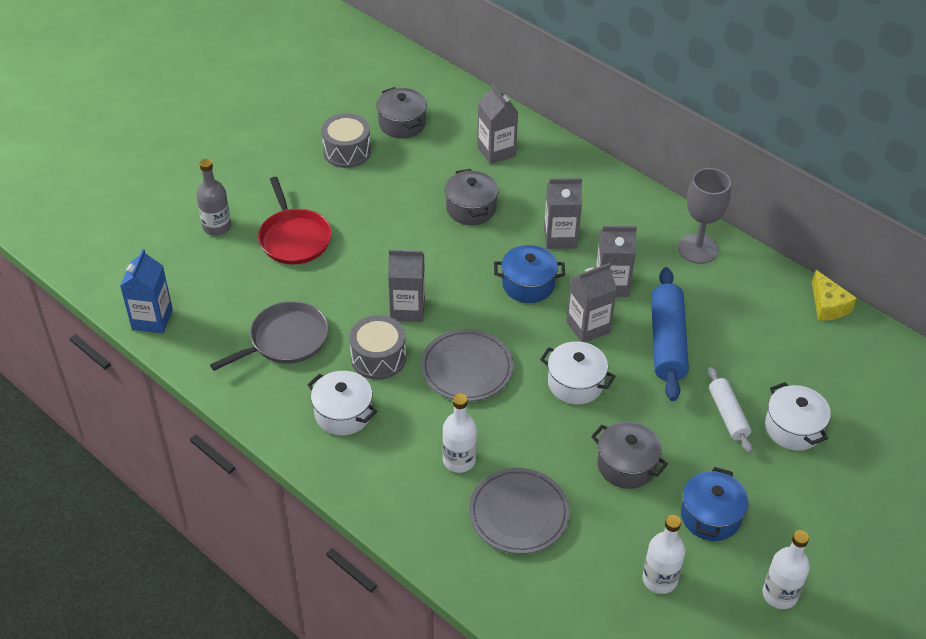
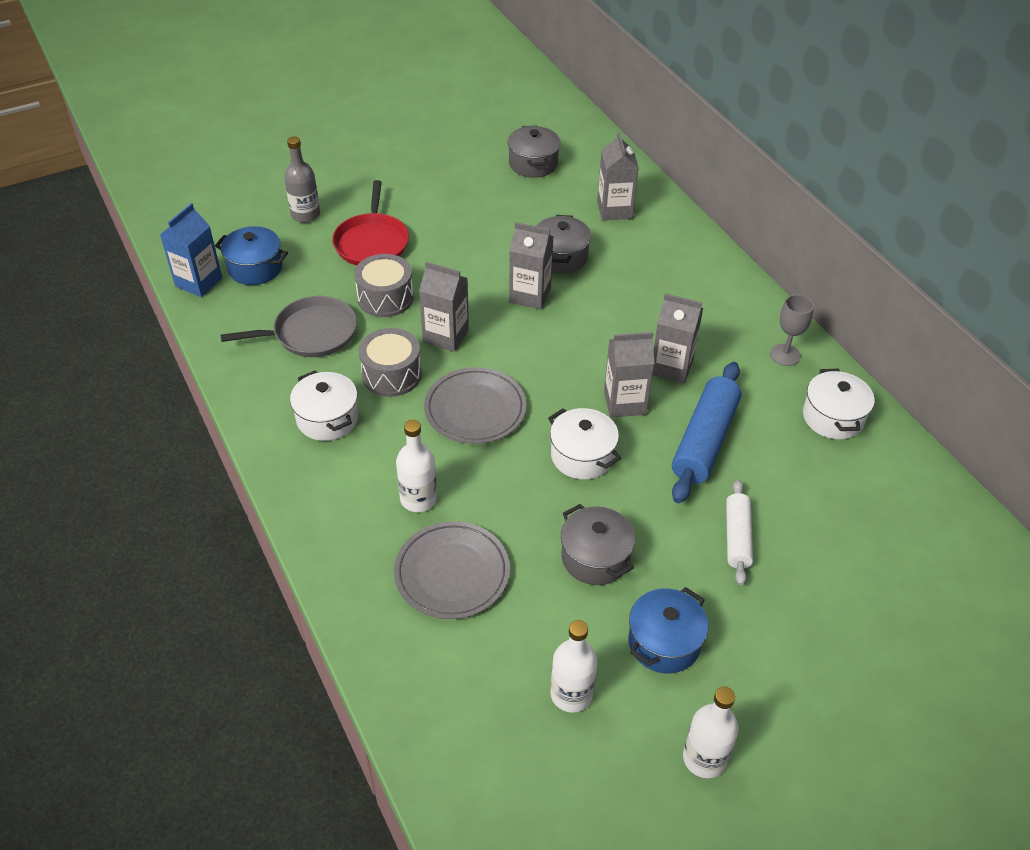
camera: 20 degrees right, 0 degrees up
(347, 151) = (466, 176): grey drum -> grey drum (385, 298)
(528, 284) = (582, 344): blue pot -> blue pot (255, 268)
(560, 237) = (639, 307): grey carton -> grey carton (530, 295)
(698, 249) = (785, 355): grey goblet -> grey goblet, size x0.66
(793, 428) = (808, 574): white pot -> white pot (833, 417)
(828, 305) = (910, 452): yellow cheese -> none

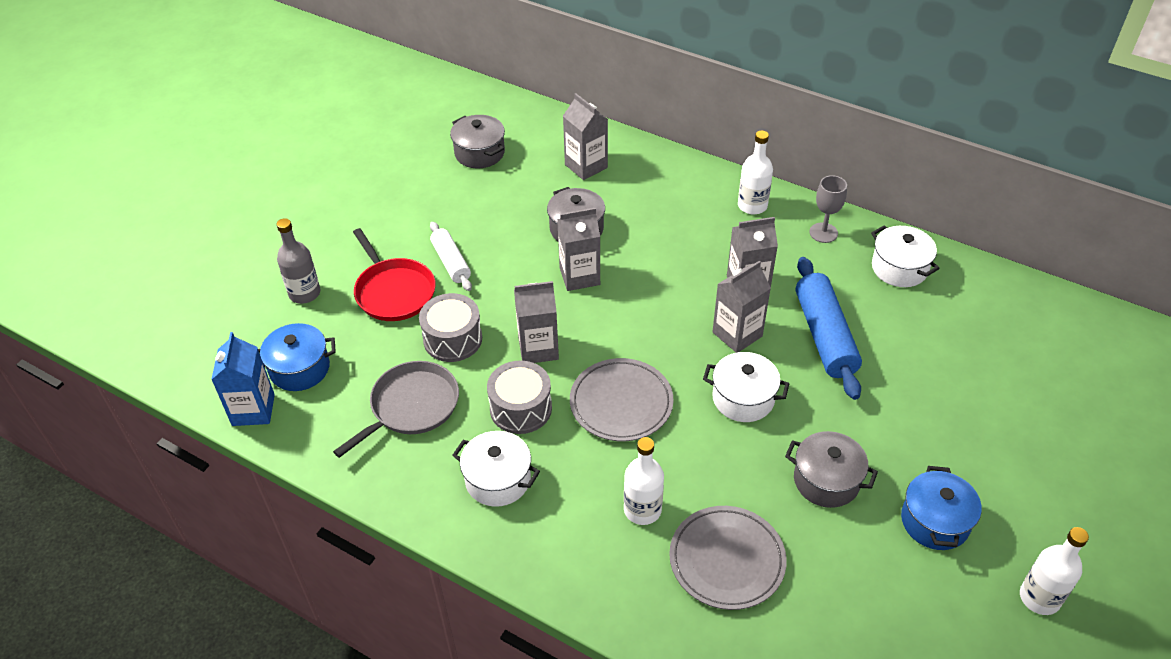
camera: 30 degrees left, 0 degrees up
(571, 694) = (905, 607): white bottle -> white bottle (752, 205)
(737, 537) = (914, 404): white rolling pin -> white rolling pin (451, 262)

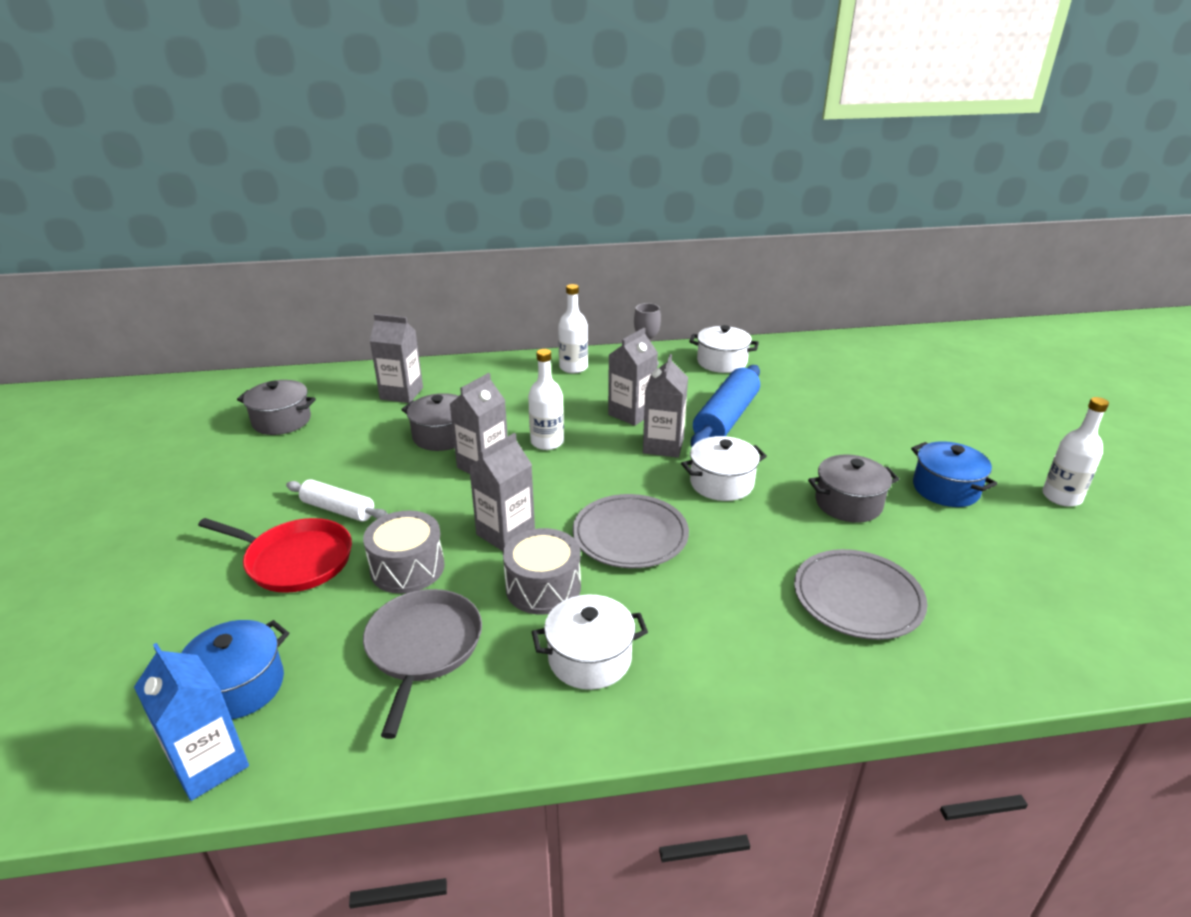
camera: 40 degrees left, 15 degrees down
(304, 293) = (176, 612): grey bottle -> none
(642, 510) = (747, 603): white bottle -> white bottle (547, 442)
(825, 336) = (726, 419): blue rolling pin -> blue rolling pin turned 75 degrees clockwise

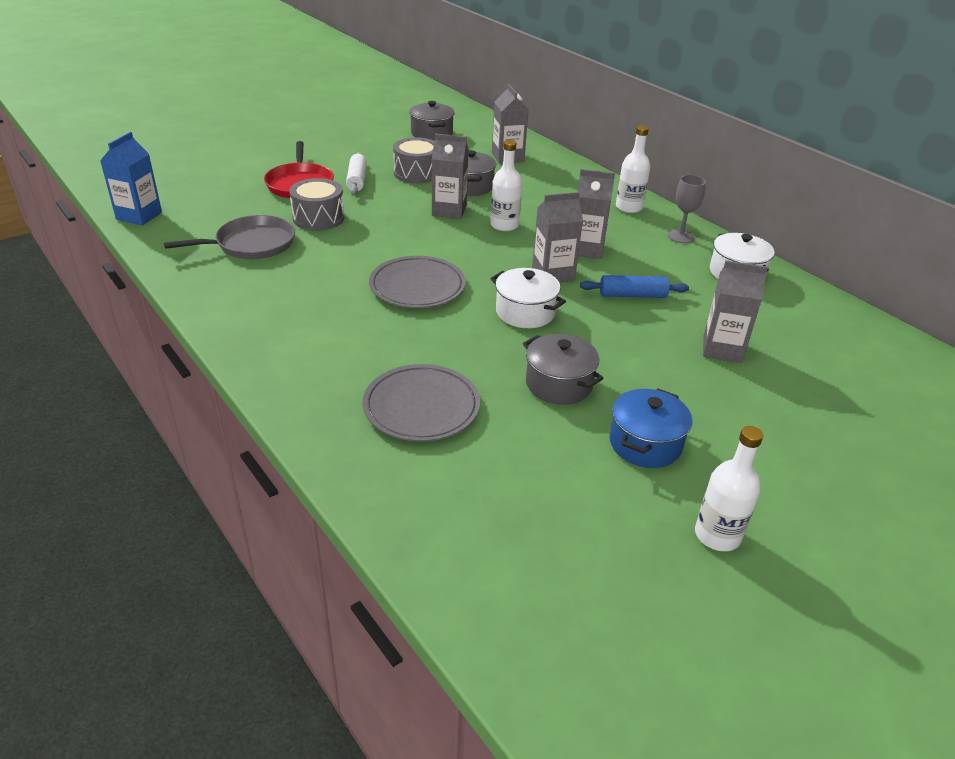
camera: 60 degrees right, 5 degrees up
(239, 686) = (193, 204): blue pot -> none
(505, 533) = (379, 239): grey carton -> grey carton (722, 349)
(543, 587) = (333, 267): grey drum -> grey drum (416, 173)
(589, 658) = (276, 301): white pot -> none
(726, 419) = (632, 295): blue rolling pin -> blue rolling pin, size x0.60

